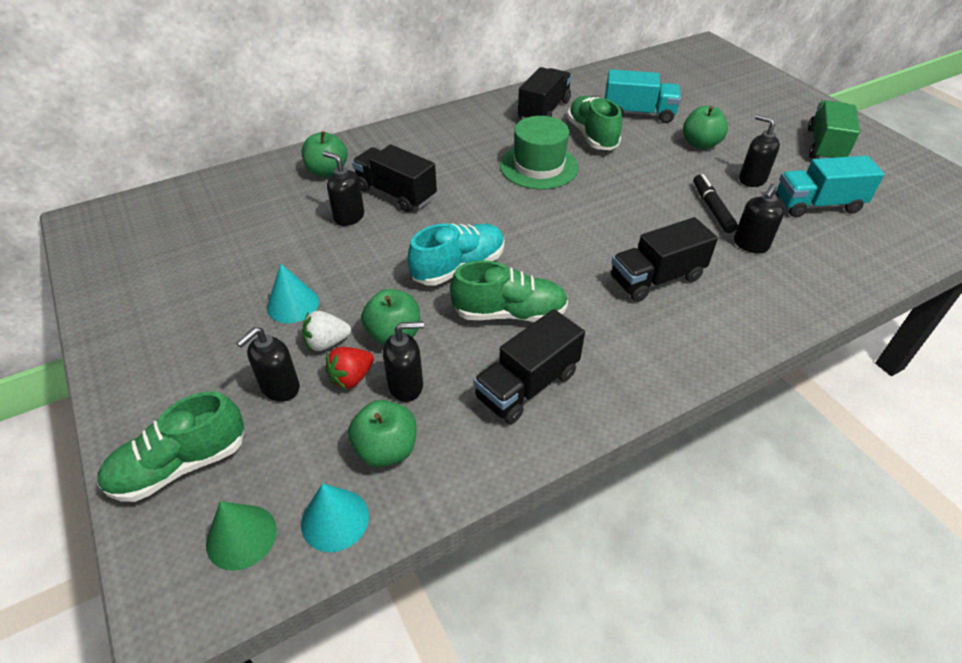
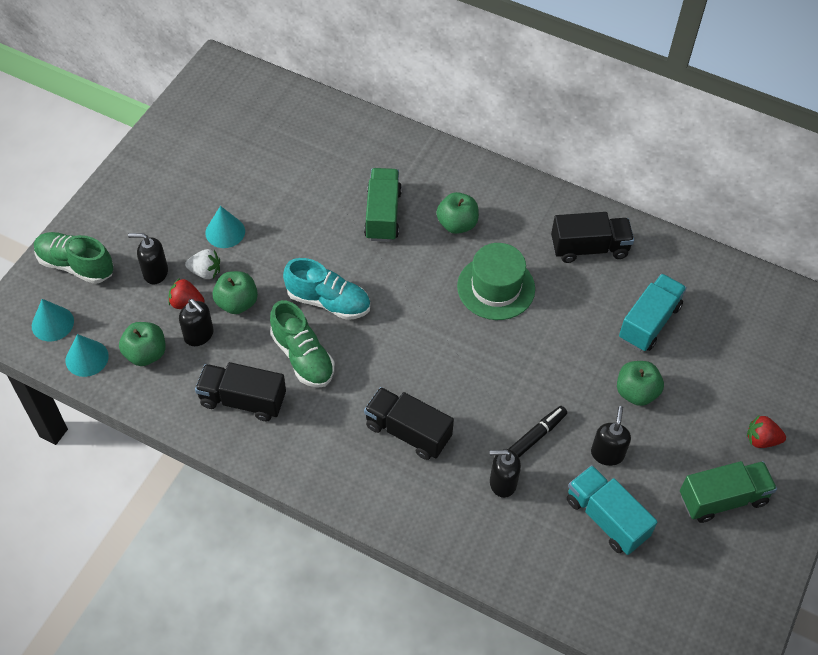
camera: 55 degrees right, 10 degrees up
(241, 536) = (52, 323): green cone -> turquoise cone
(327, 171) = (376, 156): green apple -> green apple (457, 224)
(327, 342) = (205, 272): white strawberry -> white strawberry turned 150 degrees clockwise
(349, 217) = (333, 204): black soap dispenser -> none
(396, 193) = (383, 215): black truck -> green truck
(592, 136) = (577, 303): green shoe -> none
(638, 114) = (649, 322): turquoise truck -> turquoise truck turned 120 degrees counterclockwise
(779, 111) = (761, 440): none -> red strawberry

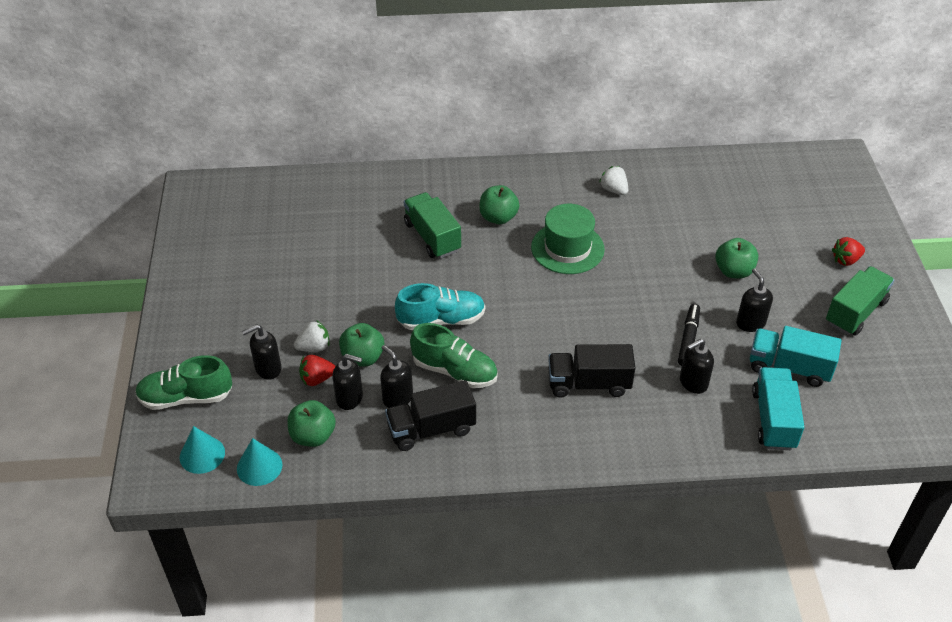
camera: 30 degrees left, 10 degrees down
(225, 232) = (306, 309): turquoise cone -> none
(237, 356) = (397, 398): none -> black soap dispenser
(589, 248) = (614, 190): black truck -> white strawberry
(649, 322) = (701, 220): turquoise truck -> turquoise truck (773, 419)

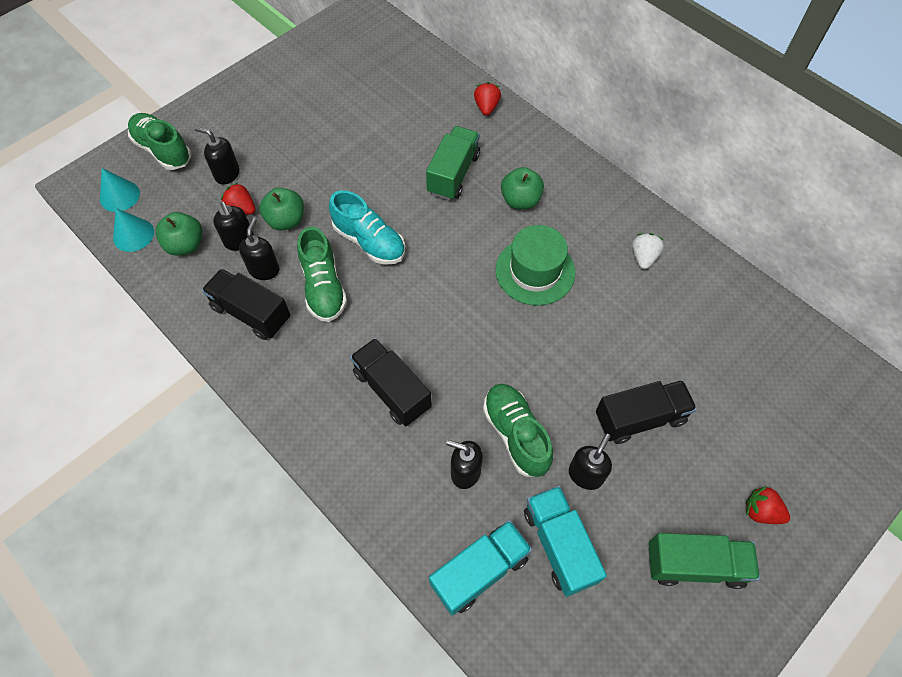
camera: 50 degrees right, 15 degrees up
(314, 347) = (271, 185): white strawberry -> none
(390, 182) = (486, 107): none -> red strawberry
(688, 339) = (516, 434): black marker -> green shoe
(733, 271) = (640, 418): green apple -> black truck

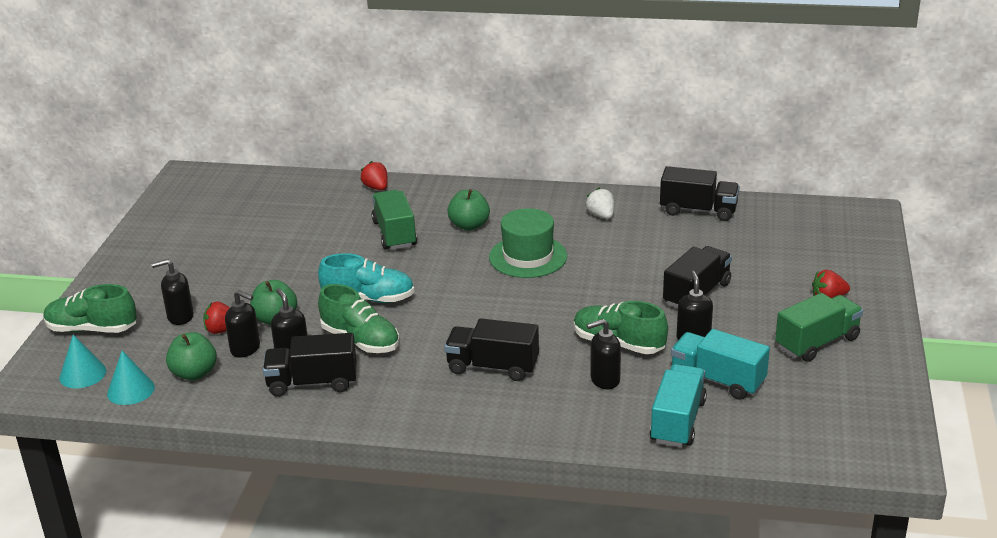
camera: 35 degrees left, 30 degrees down
(739, 306) = (698, 211): none -> black truck

